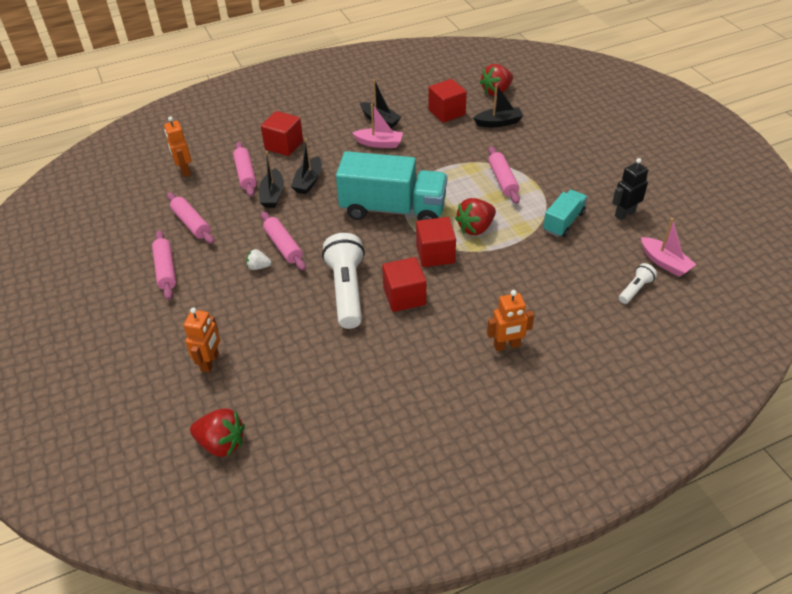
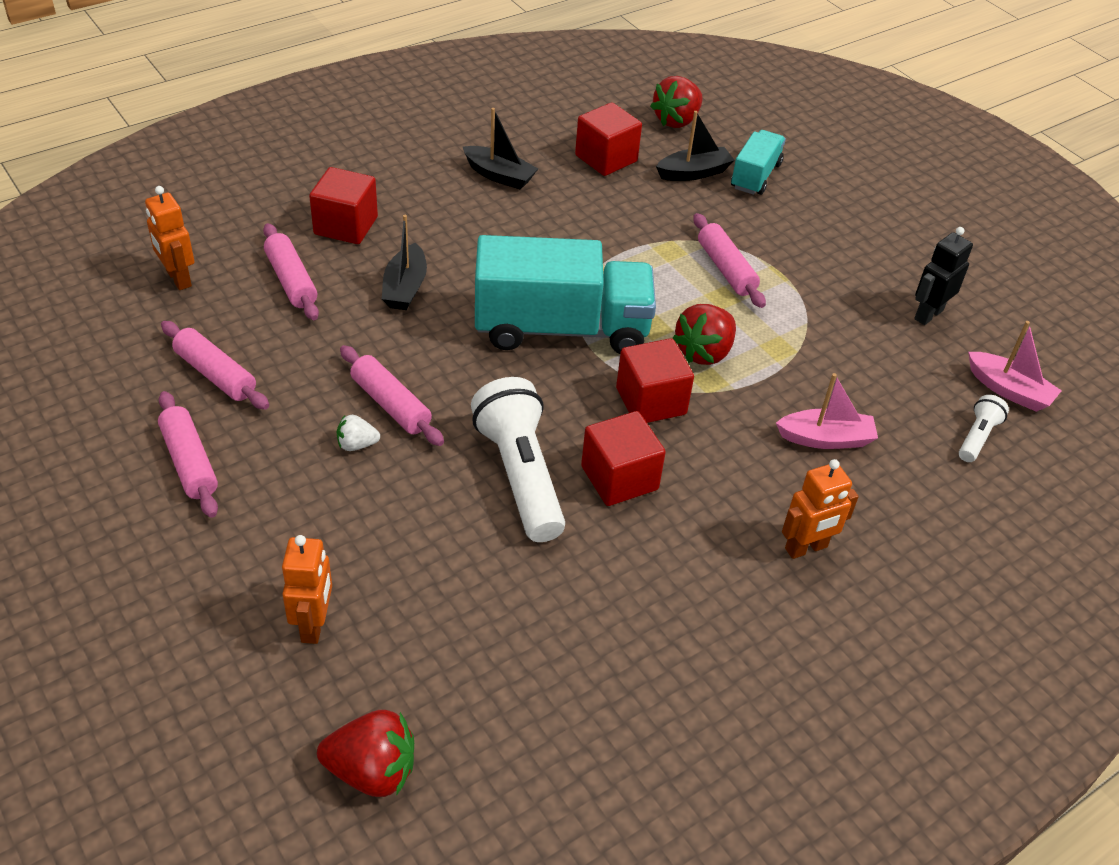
camera: 15 degrees left, 0 degrees up
(272, 195) = (348, 314): black boat -> none
(379, 143) = (508, 215): pink boat -> pink boat (826, 439)
(563, 222) = (839, 334): turquoise truck -> turquoise truck (755, 176)

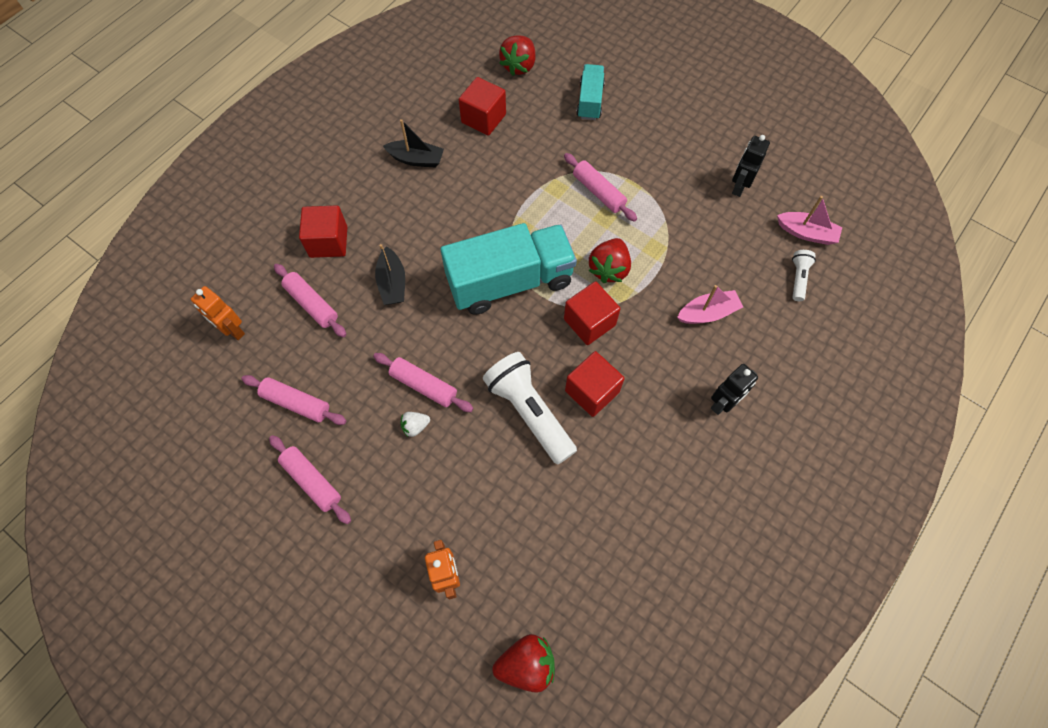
camera: 15 degrees left, 20 degrees up
(694, 173) = (548, 112): black boat -> none
(806, 548) = (723, 403): orange robot -> black robot

